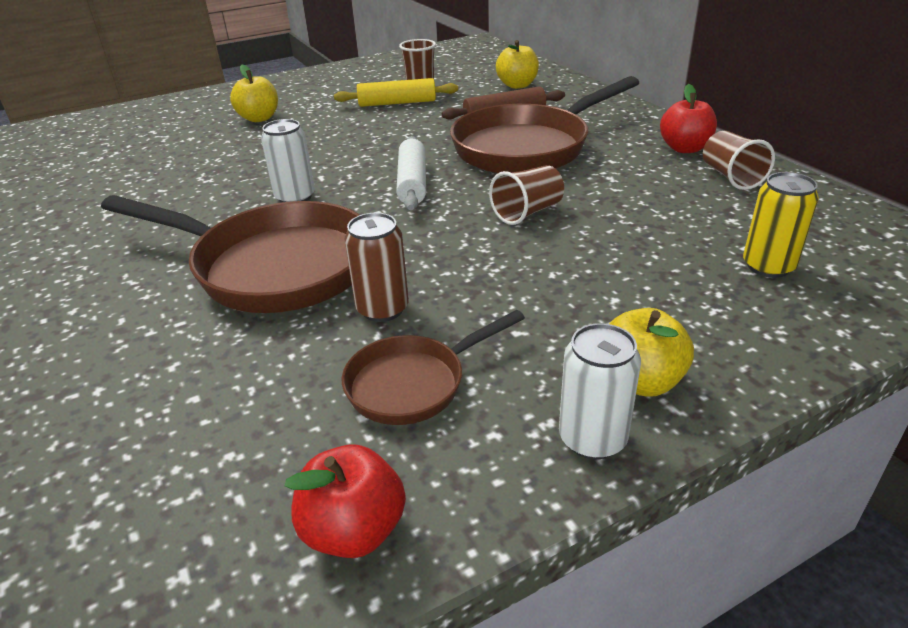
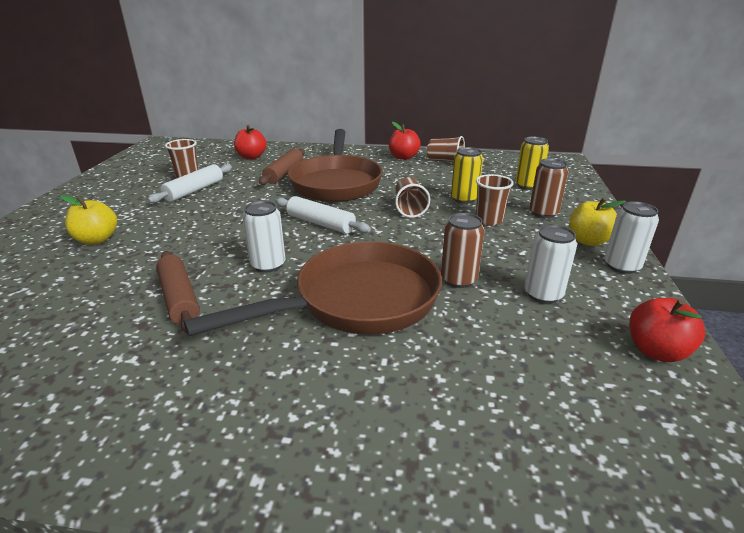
camera: 55 degrees left, 5 degrees down
(201, 189) = (179, 298): none -> brown rolling pin
(397, 103) = (194, 190): yellow rolling pin -> white rolling pin
(414, 384) = (543, 294): brown pan -> white can
(517, 85) = (251, 157): yellow apple -> red apple
(581, 275) = (489, 220): none -> brown cup
(621, 235) = (464, 199): none -> yellow can
(681, 311) = (543, 213): none -> brown can

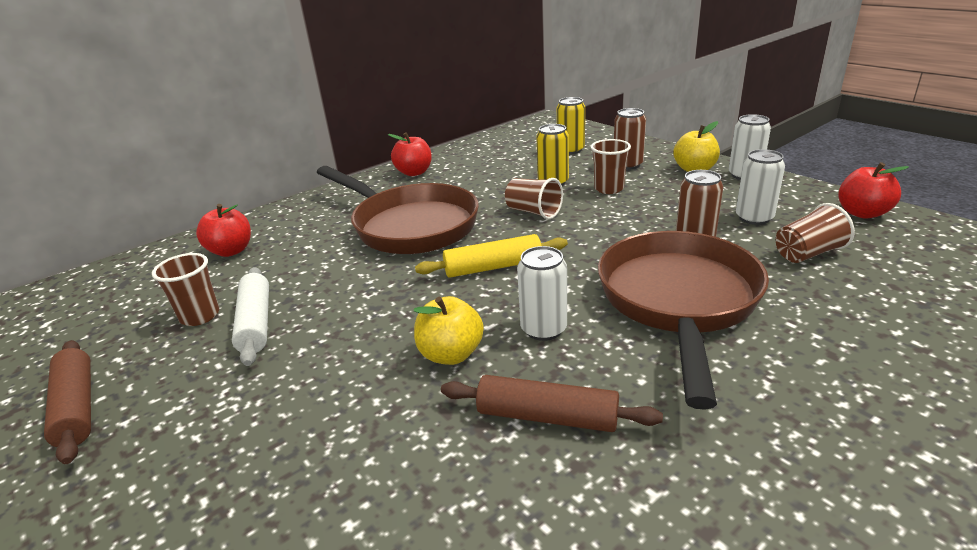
camera: 45 degrees left, 0 degrees up
(97, 239) = (272, 454): yellow apple -> yellow apple (451, 354)
(284, 173) = (325, 246): brown rolling pin -> brown rolling pin (77, 407)
(320, 223) = (493, 267): white rolling pin -> yellow rolling pin
(445, 161) = (461, 159): brown cup -> brown cup (807, 253)

